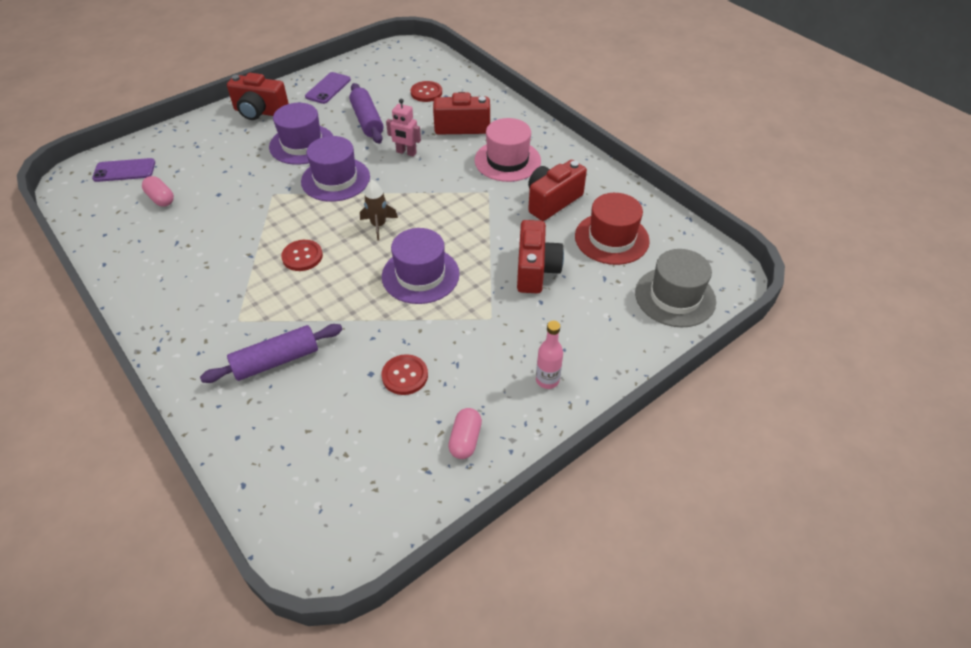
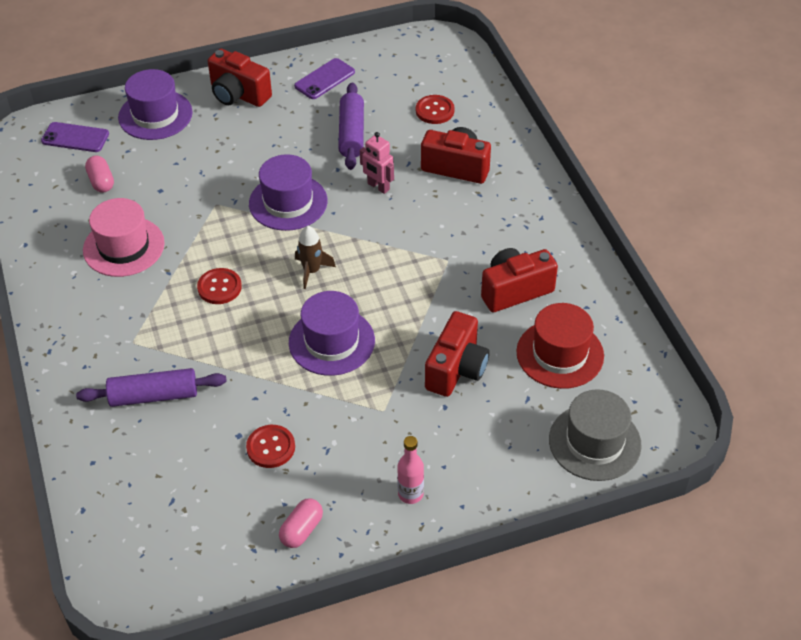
camera: 20 degrees right, 0 degrees up
(302, 144) = (268, 148): purple hat -> purple hat (155, 115)
(507, 160) = (488, 225): pink hat -> pink hat (123, 247)

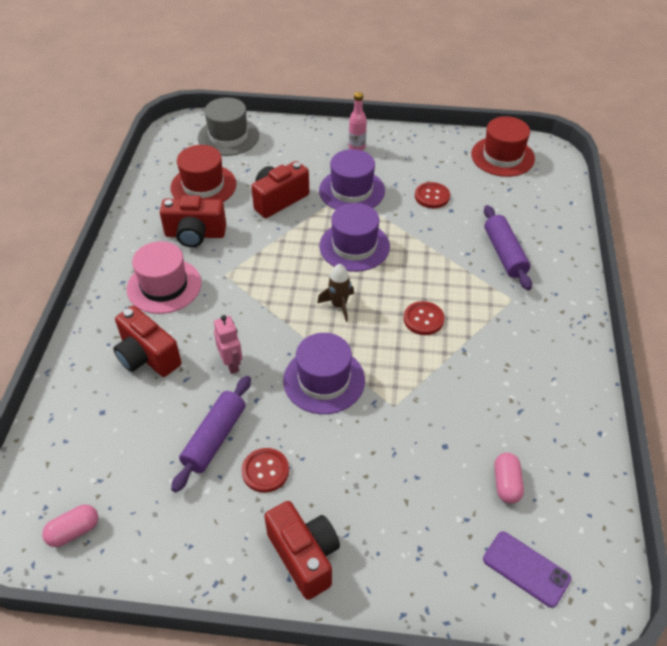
camera: 155 degrees left, 0 degrees up
(123, 247) = (499, 392): pink hat -> pink hat (164, 286)
(154, 396) = (504, 254): purple rolling pin -> purple rolling pin turned 60 degrees clockwise
(155, 115) = (418, 565): purple hat -> purple hat (352, 190)
(196, 560) = (502, 156): none -> red hat
(301, 530) = (432, 151): pink capsule -> pink capsule (74, 531)
(324, 79) = (192, 536): purple phone -> none
(435, 111) = (111, 433): red button -> red button (265, 471)

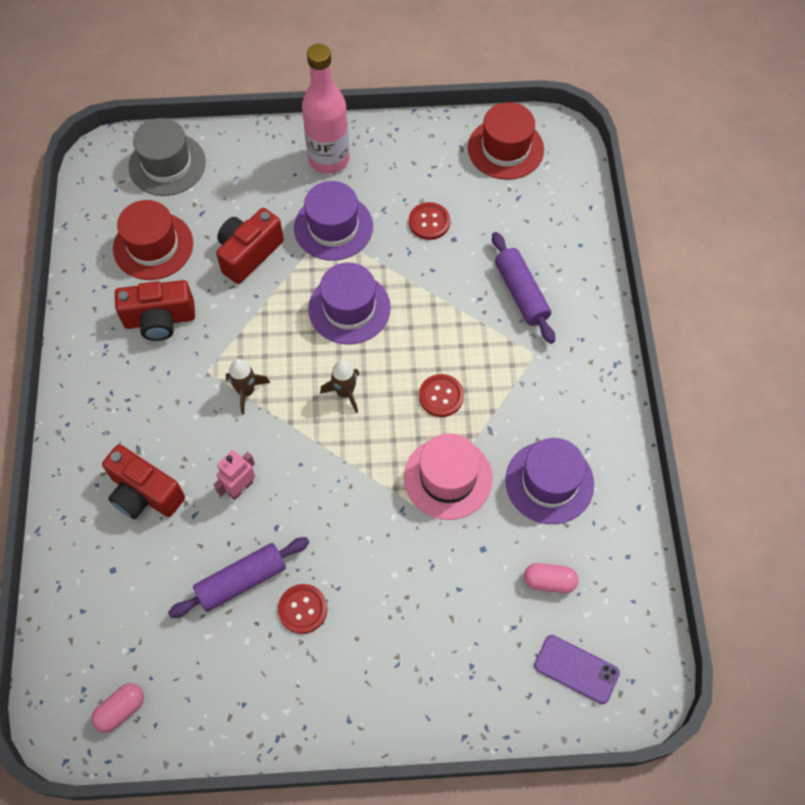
camera: 10 degrees left, 15 degrees up
(164, 286) = (140, 397): pink hat -> pink hat (448, 478)
(214, 438) = (241, 581): purple rolling pin -> purple rolling pin turned 45 degrees clockwise
(231, 364) = (240, 488): pink robot -> pink robot turned 105 degrees counterclockwise
(254, 293) = (246, 391): none -> brown rocket
(304, 556) = (359, 694): red camera -> none
(324, 380) = (344, 491): purple hat -> purple hat (549, 482)
(357, 147) = (329, 159): pink bottle -> pink bottle, size x1.98
(506, 484) = (549, 581): pink capsule -> pink capsule turned 75 degrees counterclockwise

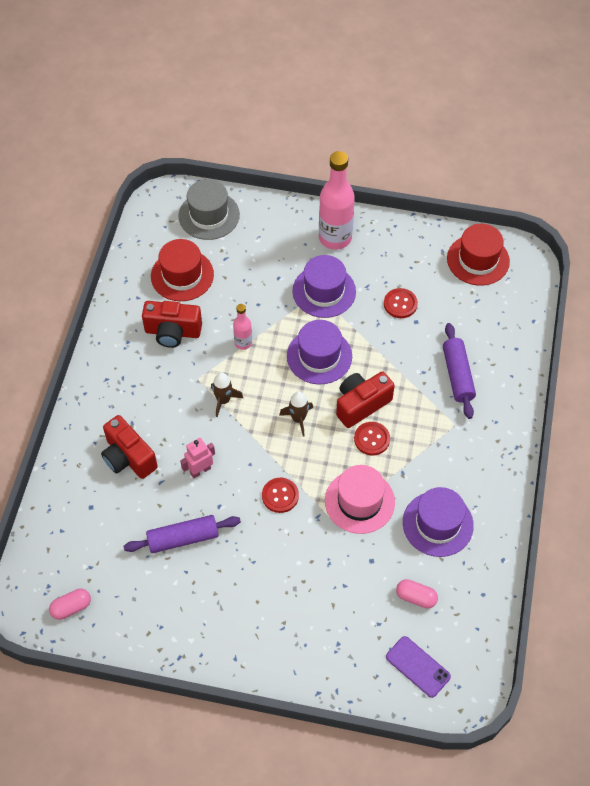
camera: 15 degrees right, 5 degrees down
(249, 254) = (253, 297): red camera -> red camera (361, 404)
(251, 313) = (243, 343): none -> pink bottle
(302, 609) = (223, 570): red button -> red button (280, 496)

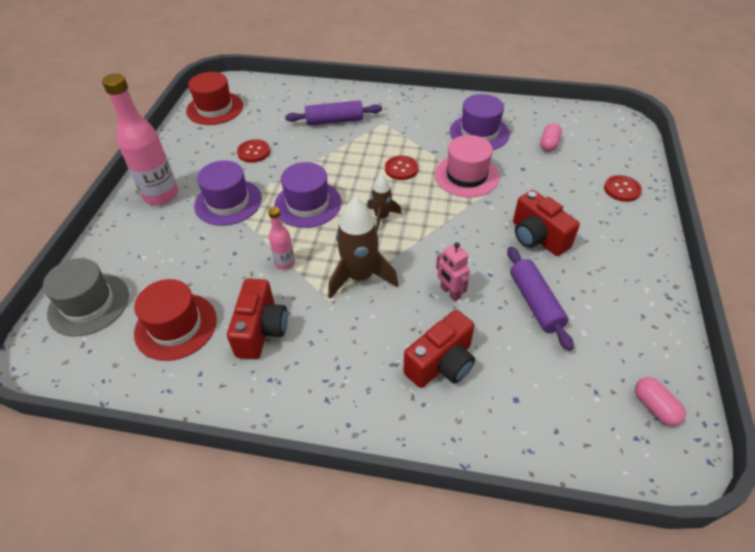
camera: 90 degrees left, 10 degrees down
(223, 400) = (360, 276): brown rocket -> brown rocket, size x1.77
(280, 496) = (470, 228): red button -> red button (622, 189)
(361, 404) = (364, 175): red camera -> red camera (537, 237)
(418, 667) = (608, 144): purple phone -> none

